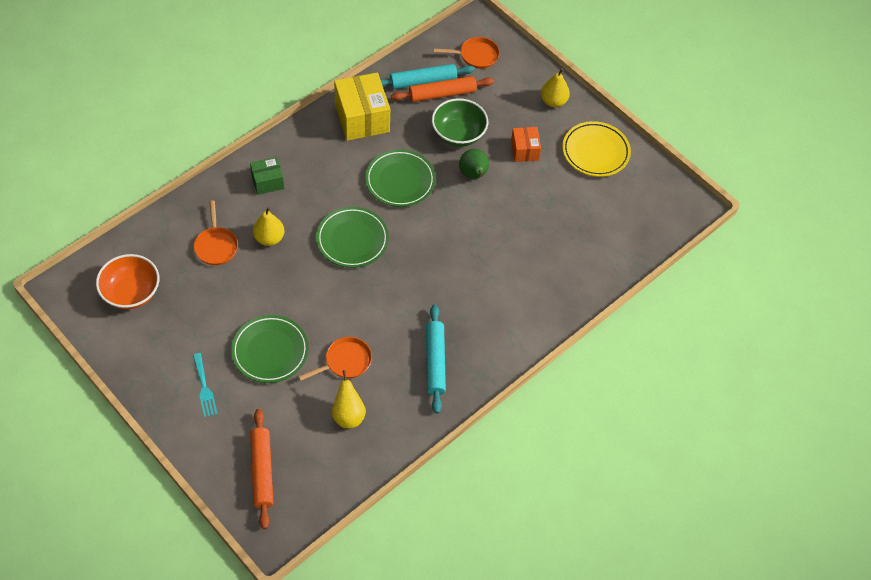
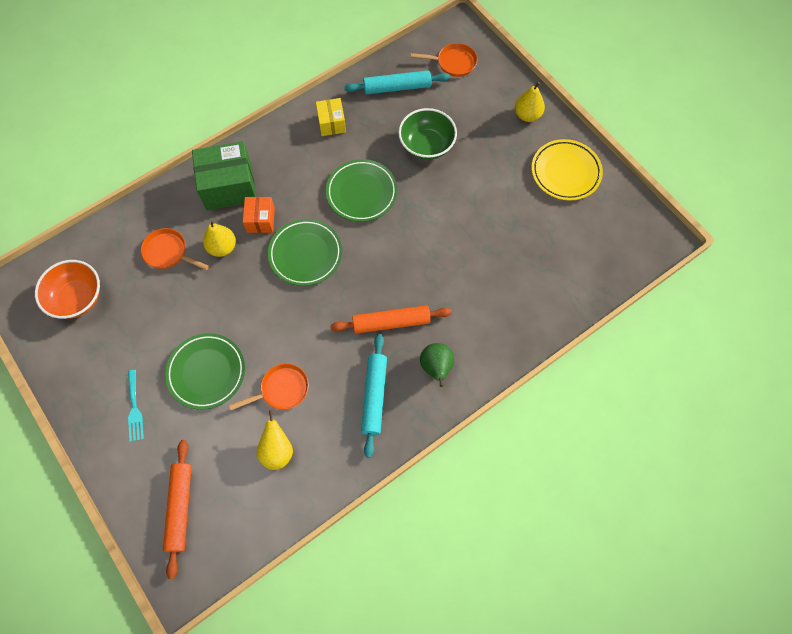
camera: 10 degrees right, 10 degrees up
(216, 246) = (168, 252): orange pan -> orange pan turned 120 degrees clockwise
(267, 182) = (229, 186): green box -> green box, size x1.81
(362, 118) = (331, 123): yellow box -> yellow box, size x0.55
(442, 94) = (415, 101): orange rolling pin -> orange rolling pin (391, 322)
(473, 175) = (437, 190): green pear -> green pear (436, 368)
(524, 150) = (492, 167): orange box -> orange box (260, 220)

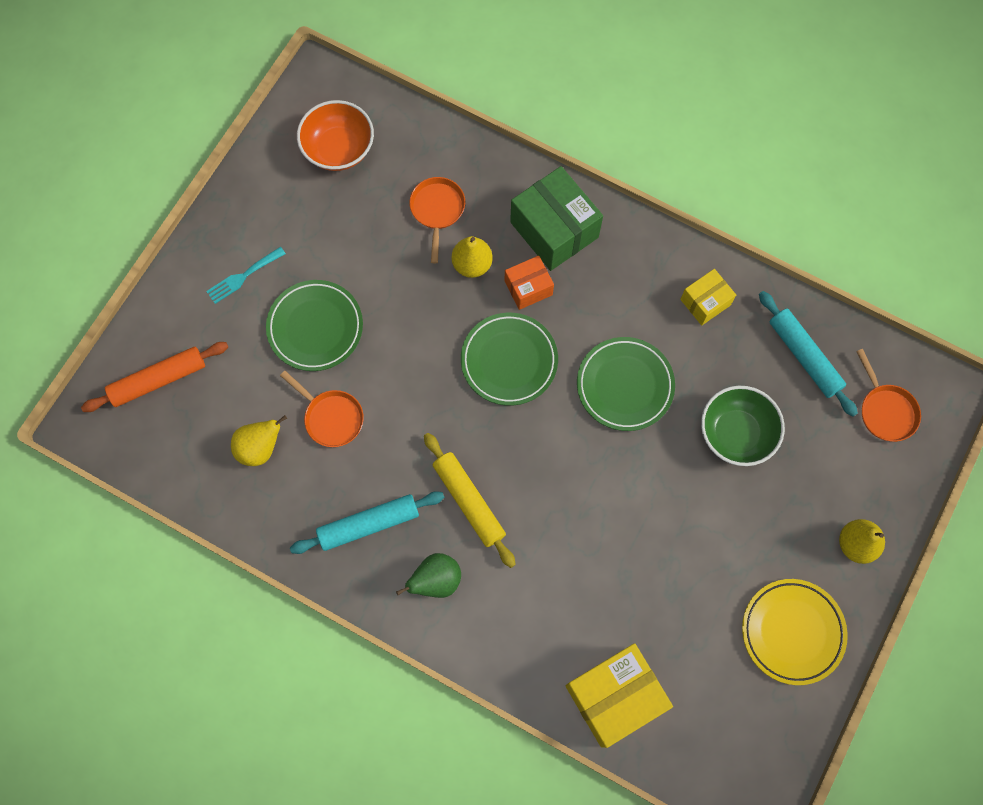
camera: 65 degrees right, 5 degrees up
(391, 322) = (469, 501): orange rolling pin -> yellow rolling pin
(563, 290) = (614, 696): none -> yellow box

